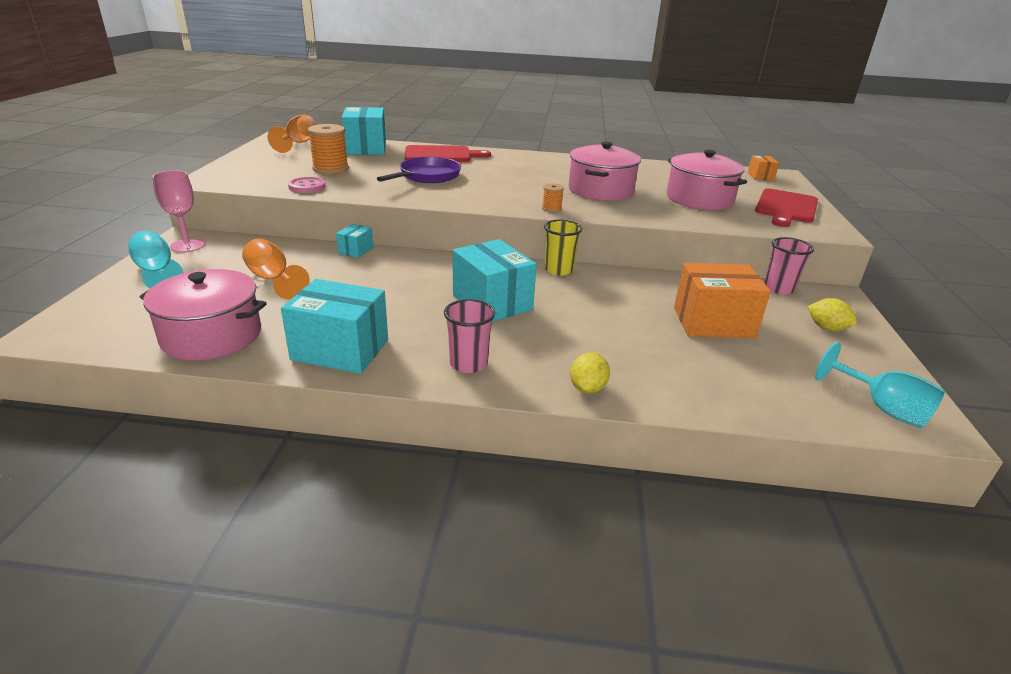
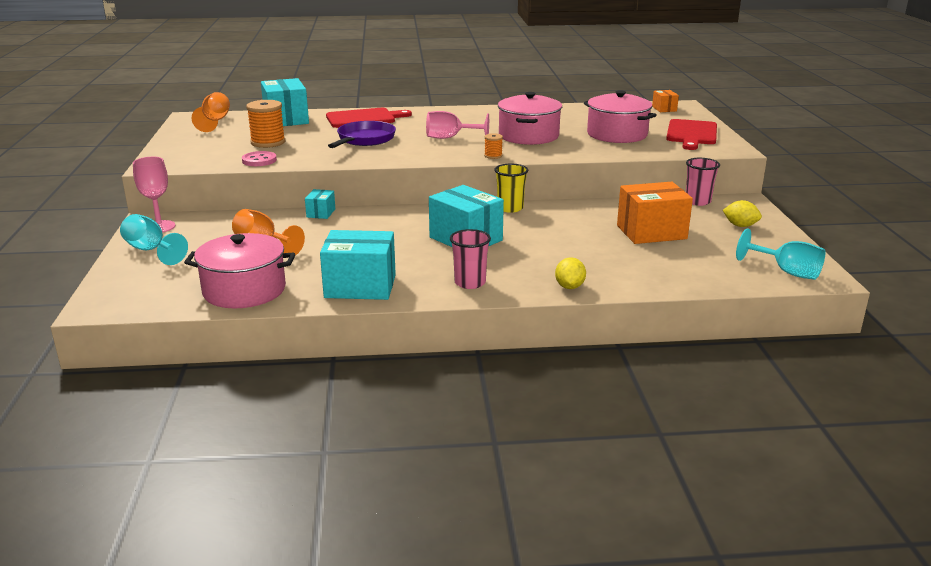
camera: 10 degrees left, 5 degrees down
(516, 184) = (450, 138): none -> pink goblet

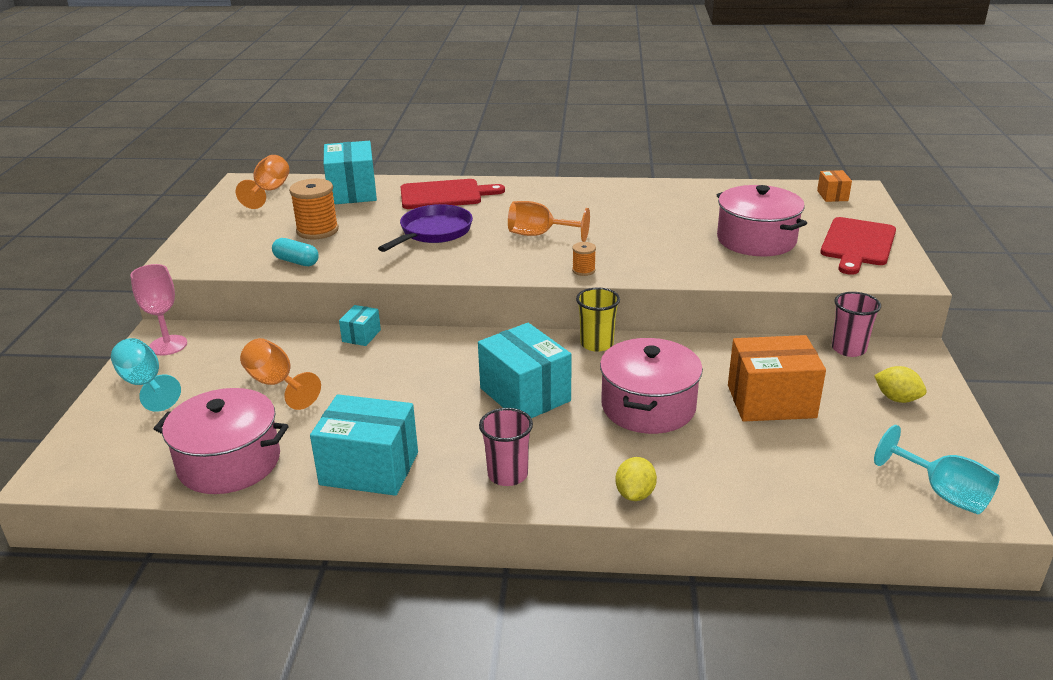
camera: 10 degrees right, 5 degrees up
(259, 160) = (296, 261): pink button -> turquoise capsule
(450, 138) = (539, 235): pink goblet -> orange goblet
(528, 136) = (640, 236): pink pot -> pink pot (648, 406)

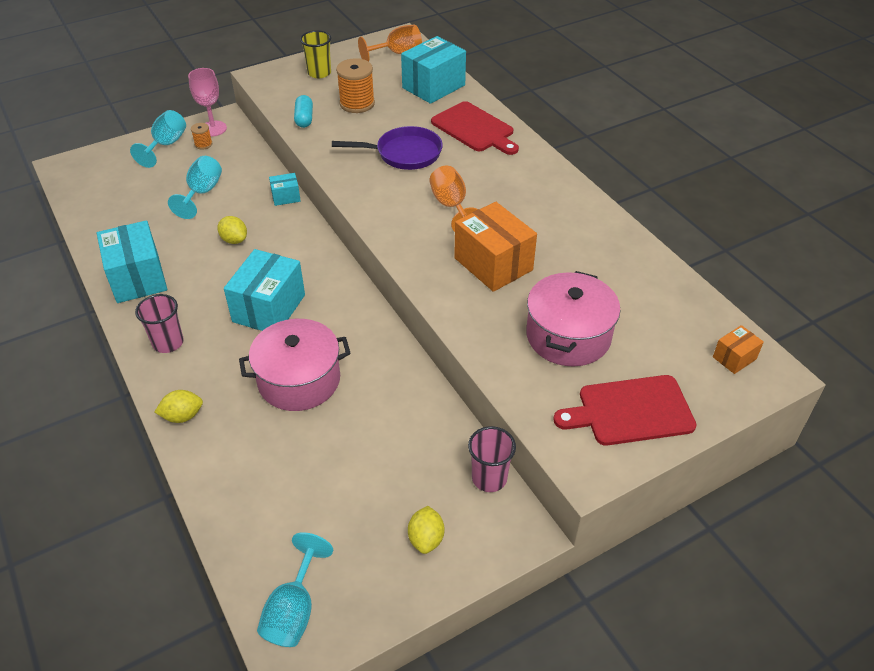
camera: 55 degrees right, 15 degrees up
(229, 462) = (111, 220): pink pot -> none
(276, 384) = (202, 193): orange goblet -> turquoise goblet
(389, 385) = (234, 240): none -> yellow lemon
(583, 270) = (410, 255): orange spool -> orange spool (203, 144)
(596, 344) = (368, 315): yellow cup -> yellow cup (319, 73)
(771, 401) = (358, 451): orange box -> orange box (493, 264)

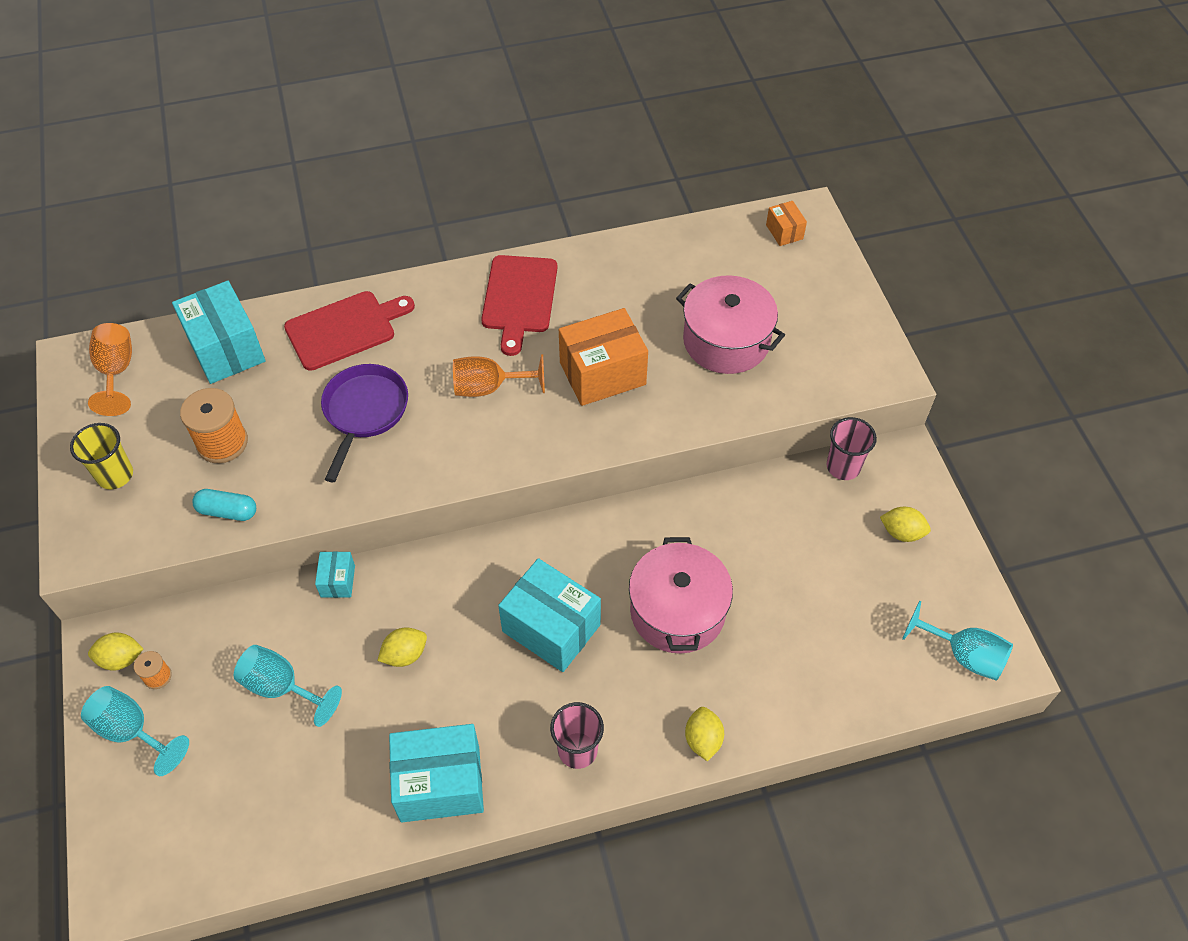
camera: 75 degrees left, 10 degrees up
(213, 128) = (121, 659): pink goblet -> yellow lemon
(630, 411) = (830, 324): red cutting board -> red cutting board (519, 298)

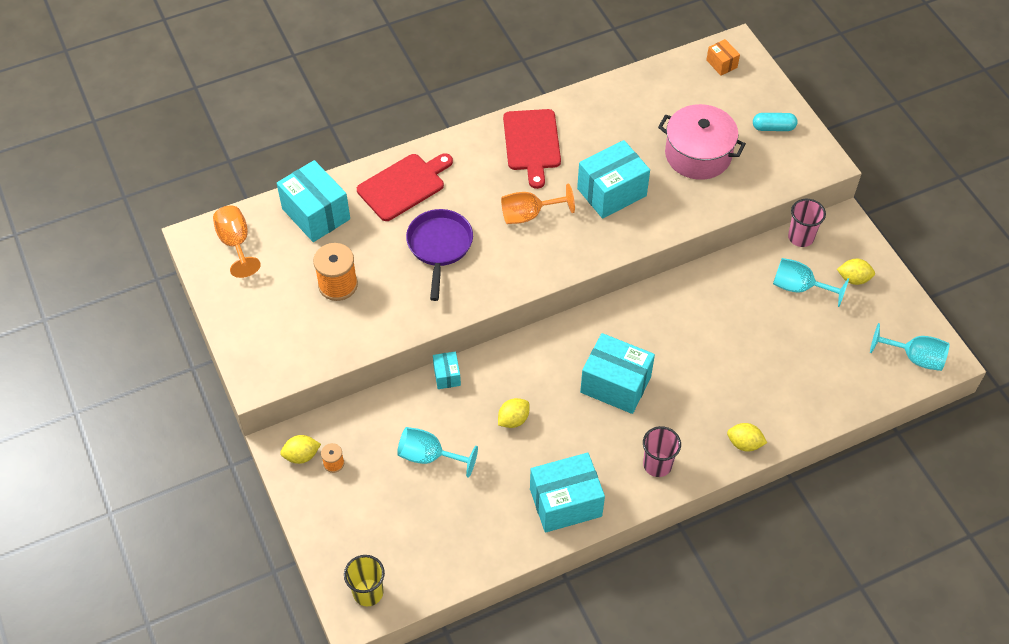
camera: 10 degrees left, 0 degrees up
(115, 475) = (264, 320): yellow cup -> yellow cup (368, 592)
(132, 731) = (328, 503): turquoise goblet -> turquoise goblet (799, 287)
(227, 511) = (359, 334): turquoise capsule -> turquoise capsule (773, 127)
(602, 374) = (611, 192): orange box -> turquoise box
(677, 611) = (704, 359): pink pot -> none
(703, 739) = (744, 443): yellow lemon -> yellow lemon turned 60 degrees counterclockwise

